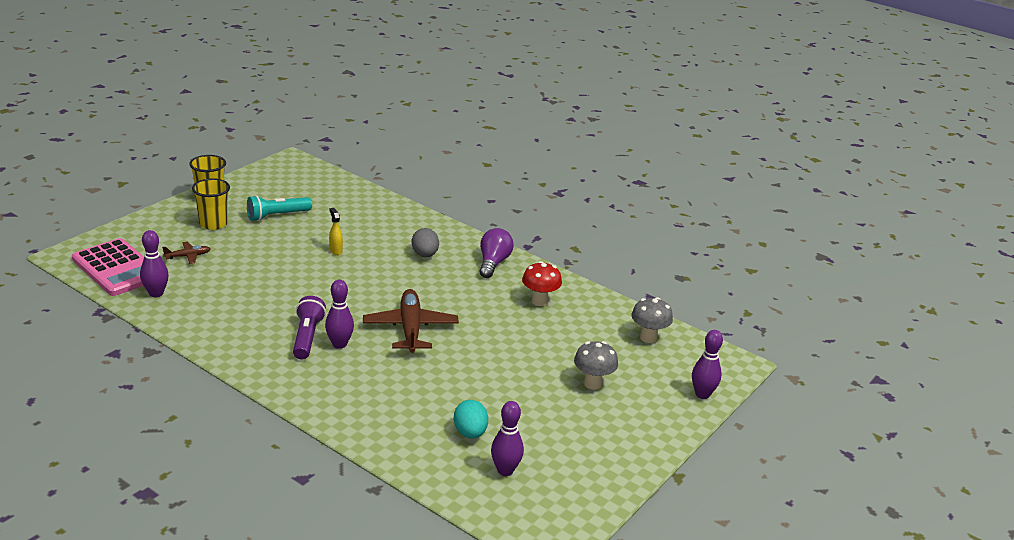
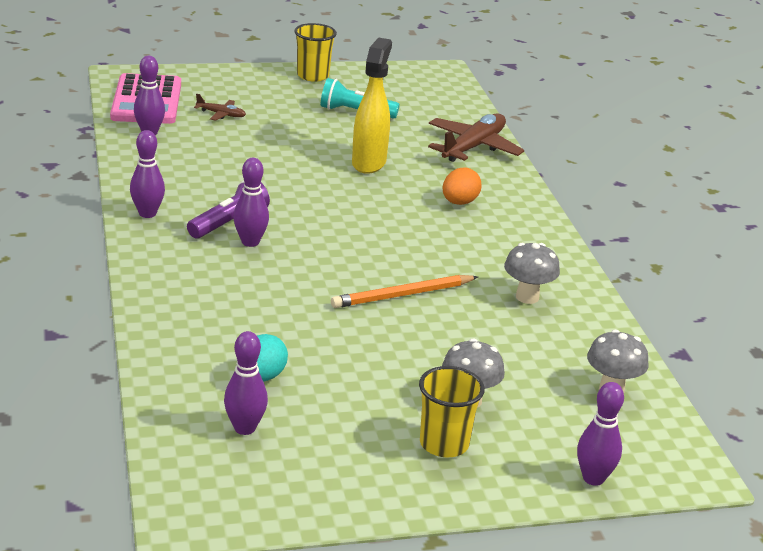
camera: 40 degrees right, 0 degrees up
(213, 223) = (284, 97): yellow cup -> yellow cup (444, 444)
(243, 357) = (147, 213): none -> purple bowling pin
(335, 251) = (369, 163): yellow spray bottle -> yellow spray bottle, size x2.22
(410, 328) = (342, 259): brown plane -> brown plane (473, 147)
(425, 255) = (459, 202): grey egg -> orange egg
(475, 335) = (402, 295): none -> orange pencil
(493, 263) = (527, 240): purple light bulb -> none
(539, 301) = (527, 297): red mushroom -> grey mushroom

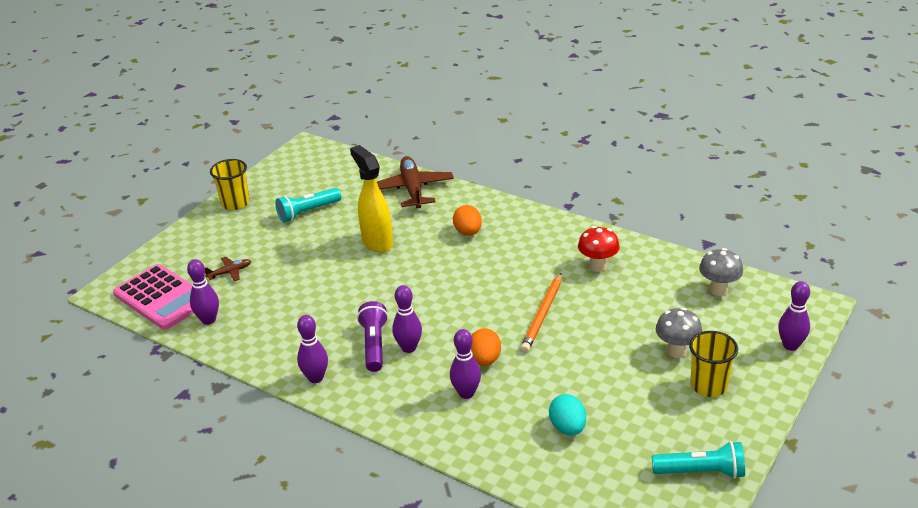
camera: 40 degrees left, 5 degrees up
(244, 428) = (615, 465): purple bowling pin -> purple bowling pin (466, 393)
(291, 289) = (485, 360): none -> orange egg
(304, 489) = (701, 472): none -> turquoise flashlight
(527, 297) = (598, 266): grey mushroom -> red mushroom

